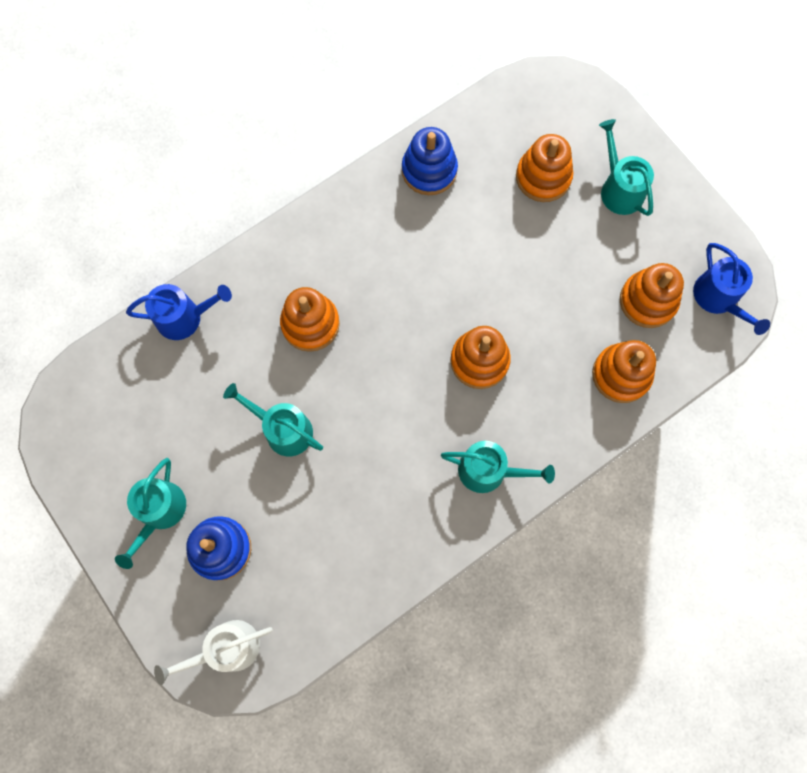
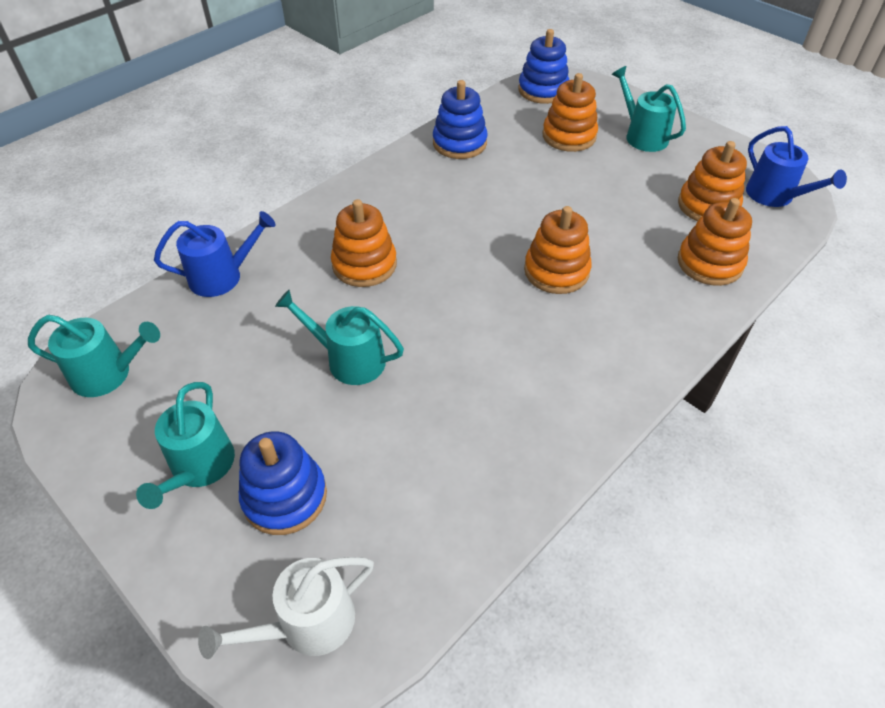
camera: 10 degrees left, 25 degrees down
(488, 471) = (601, 365): turquoise watering can -> turquoise watering can (108, 374)
(536, 97) = (543, 90): none -> blue stacking toy

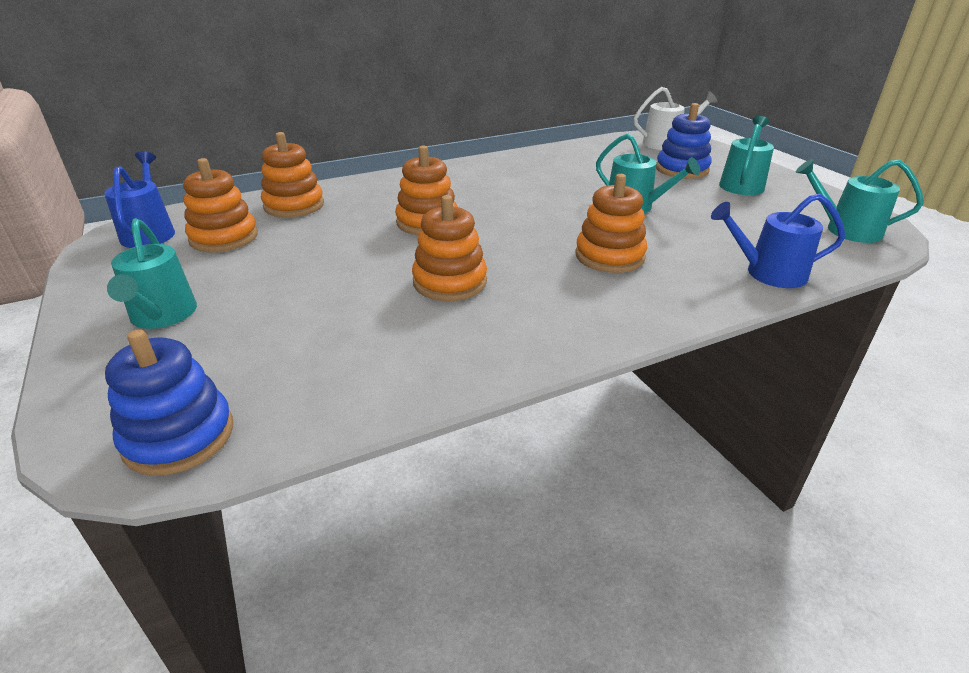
camera: 160 degrees left, 15 degrees down
(459, 143) = (420, 363): blue stacking toy -> none
(569, 136) = (254, 338): orange stacking toy -> orange stacking toy (450, 282)

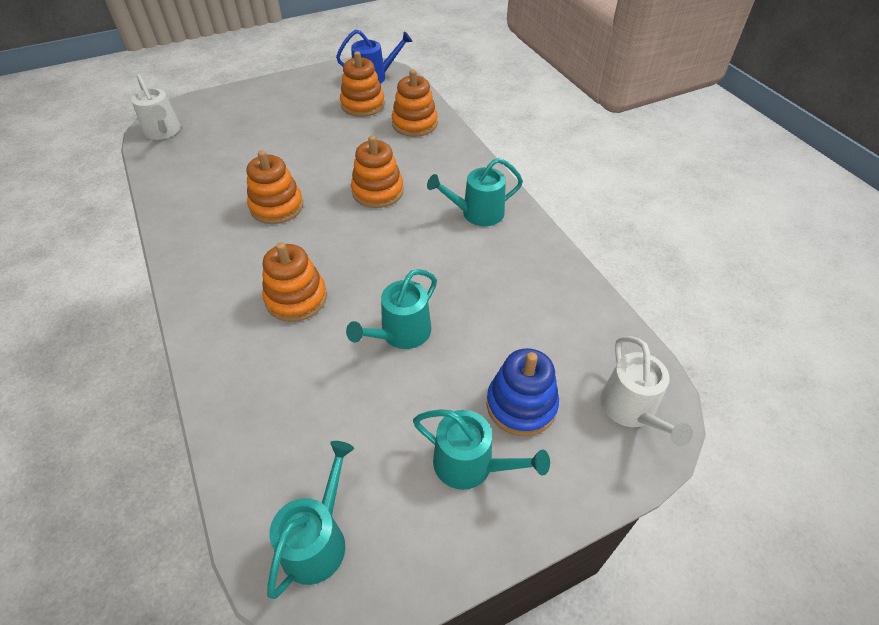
camera: 90 degrees right, 15 degrees up
(162, 316) = (268, 104): turquoise watering can -> turquoise watering can (477, 213)
(179, 436) = (163, 131): blue stacking toy -> white watering can
(768, 273) = (237, 413): blue watering can -> none

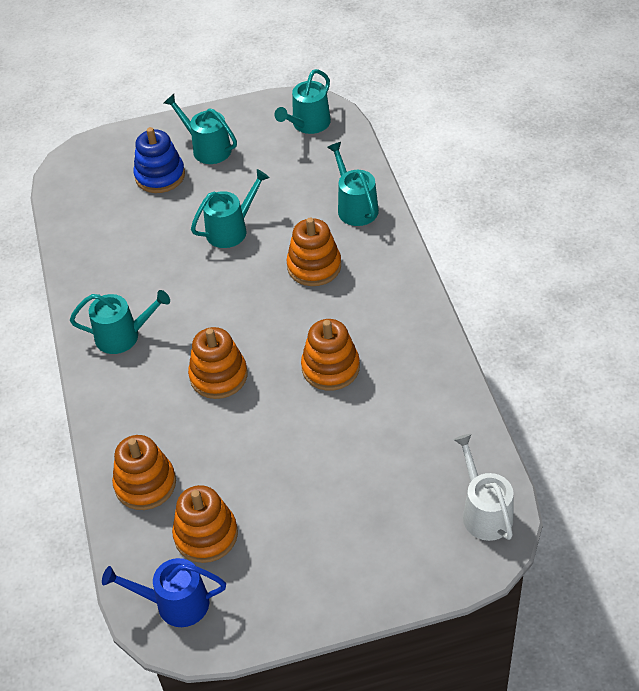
camera: 165 degrees left, 0 degrees up
(245, 382) = (355, 207): none -> turquoise watering can
(631, 409) = (87, 167): white watering can -> none

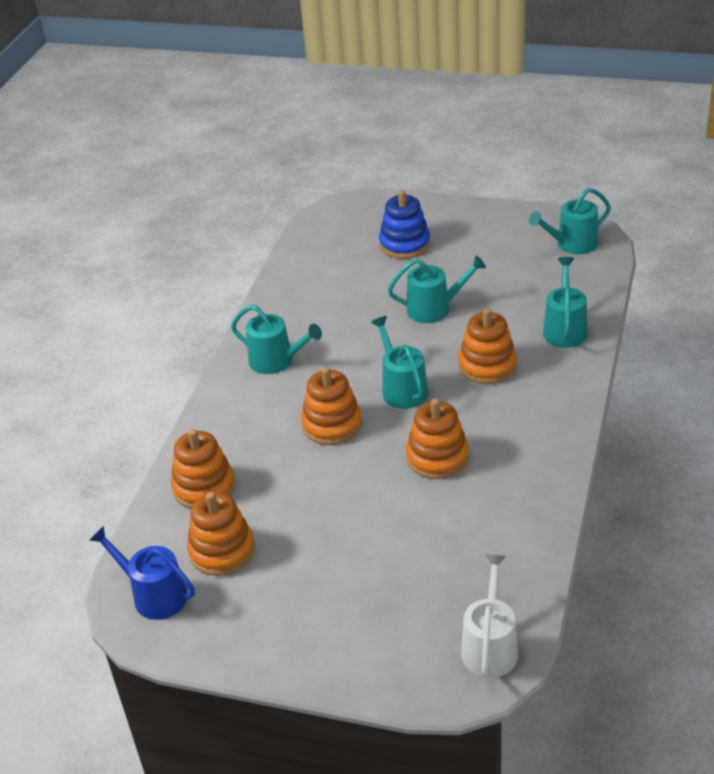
camera: 30 degrees right, 10 degrees down
(207, 148) = (463, 235): turquoise watering can -> turquoise watering can (402, 389)

